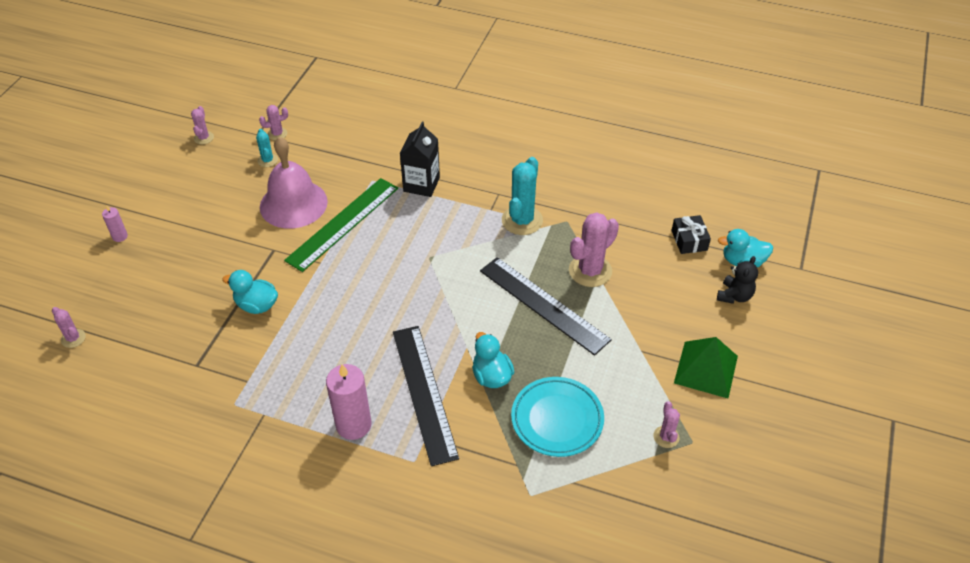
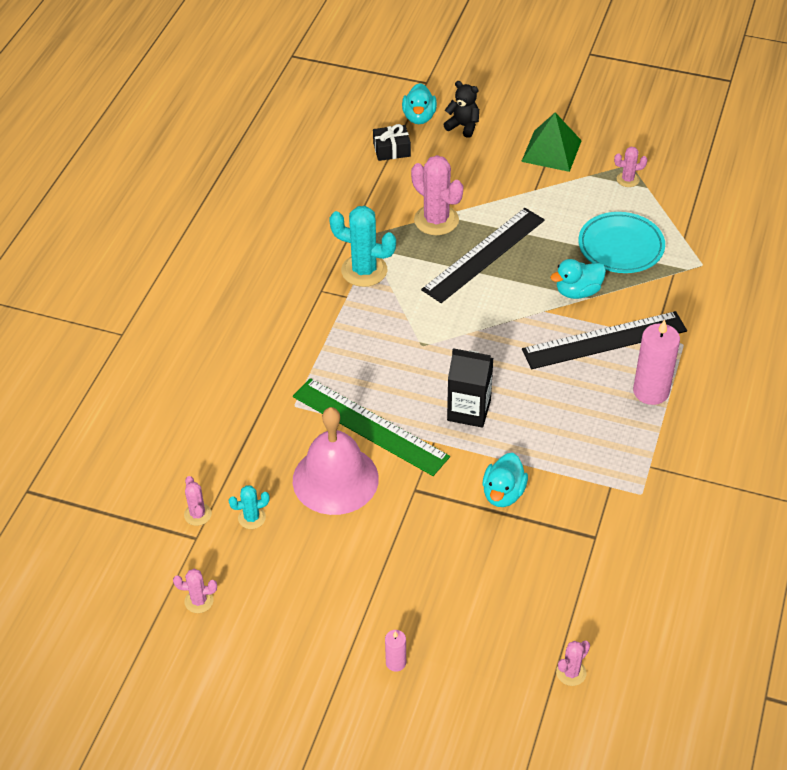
camera: 90 degrees left, 0 degrees up
(421, 184) = (304, 358): black carton -> black carton (469, 410)

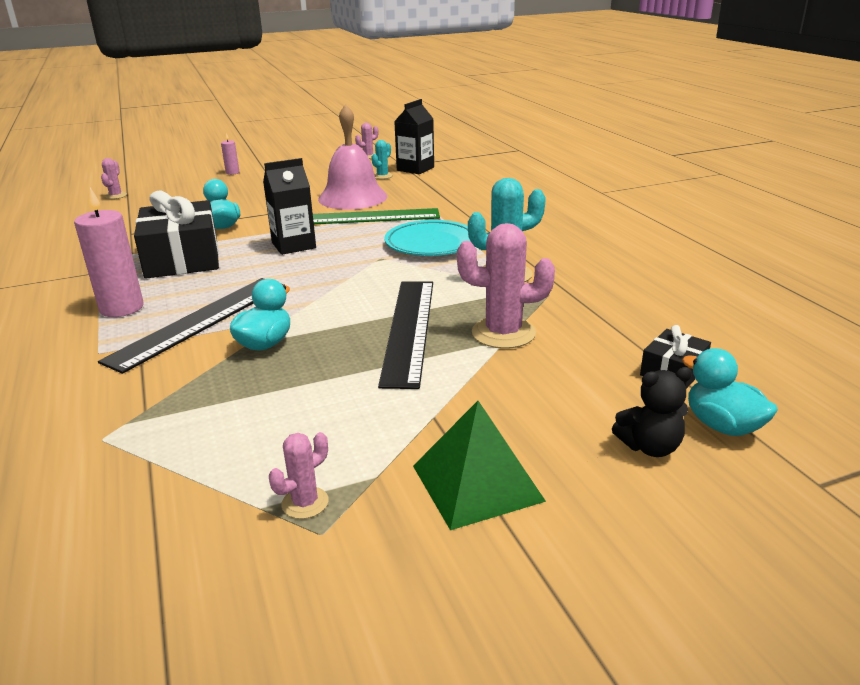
camera: 140 degrees right, 20 degrees down
(197, 514) = (415, 169): pink cactus -> black carton
(572, 446) = (182, 258): none -> black gift
(621, 247) = (244, 406): turquoise plate -> turquoise plate (431, 244)

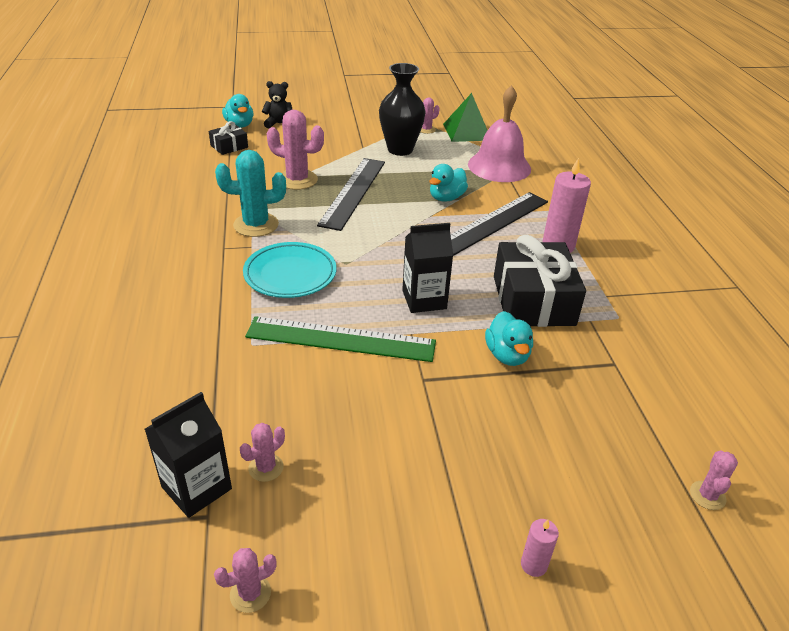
camera: 170 degrees left, 10 degrees up
(352, 197) = (337, 397): pink bell -> pink bell (499, 166)
(356, 425) = (400, 149): none -> black vase
(382, 176) = (266, 468): turquoise cactus -> pink cactus
(477, 483) = (358, 125): green pyramid -> green pyramid (467, 132)

